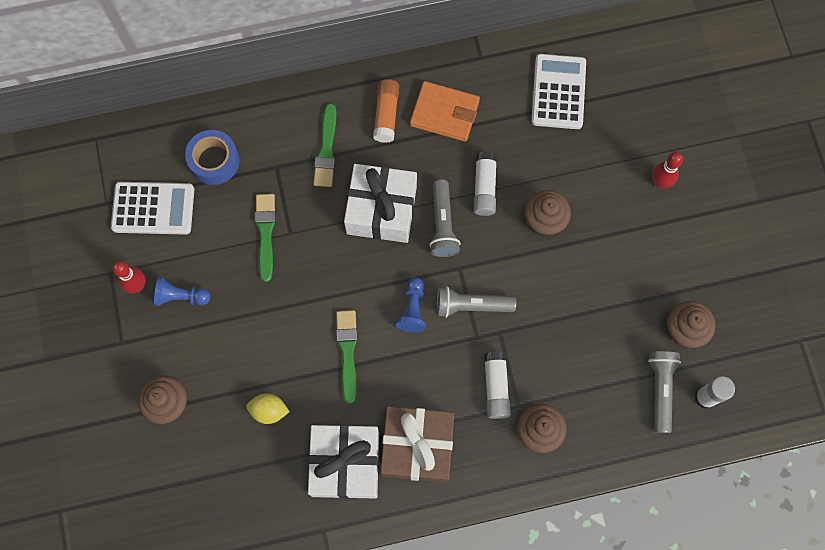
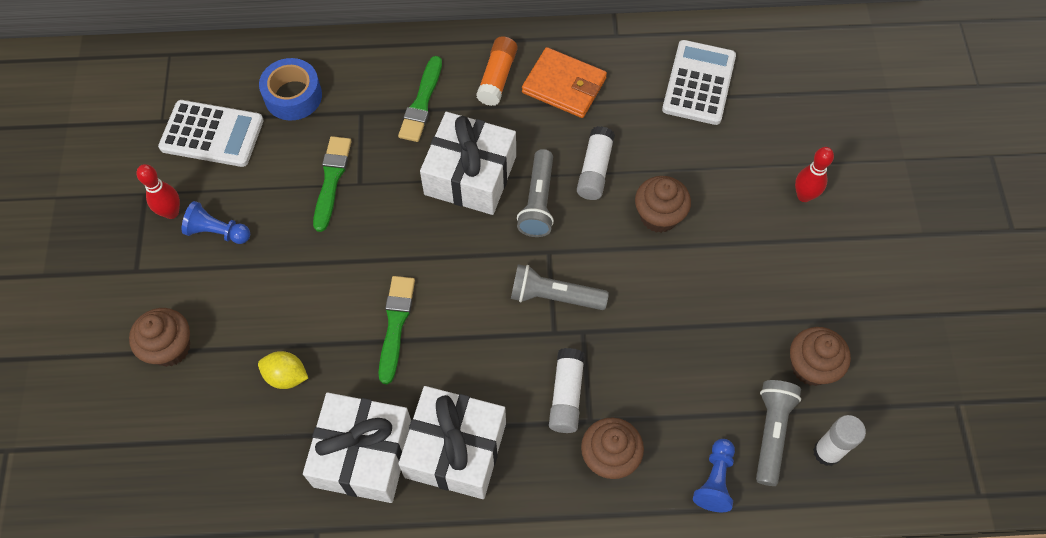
camera: 10 degrees right, 10 degrees down
(412, 309) = (483, 289): blue pawn -> blue pawn (715, 480)
(417, 447) = (455, 450): brown gift -> white gift

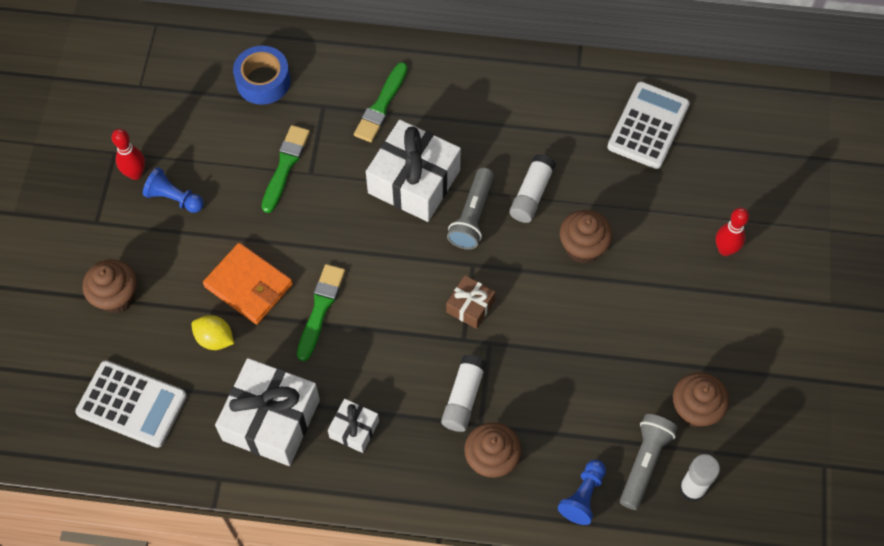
camera: 10 degrees right, 0 degrees up
(212, 134) = (183, 106): white calculator -> white calculator (131, 404)
(455, 450) = (354, 429): white gift -> white gift, size x0.50
(497, 77) = (457, 92): orange glue stick -> none
(554, 296) = (470, 306): grey flashlight -> brown gift
(564, 85) = (518, 109): orange wallet -> orange wallet (249, 285)

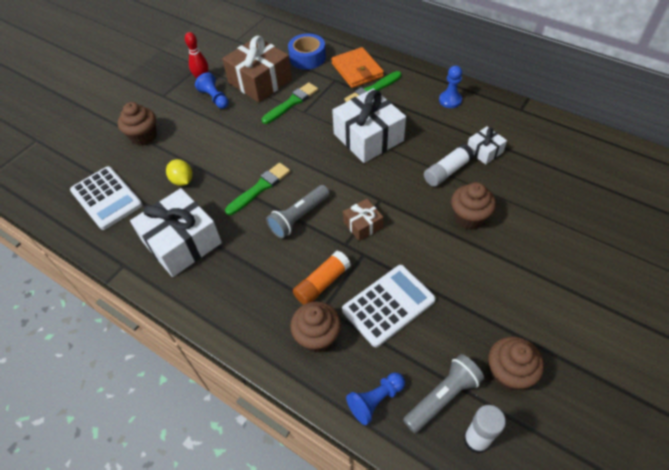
camera: 30 degrees right, 10 degrees down
(220, 146) = (260, 81): none -> brown gift
(249, 285) = (224, 158): orange wallet -> orange wallet (357, 70)
(354, 429) = (231, 272): white gift -> white gift (484, 151)
(463, 398) = (322, 283): white glue stick -> orange glue stick
(472, 216) = (397, 170): grey flashlight -> grey flashlight (299, 217)
(487, 85) = (450, 100): none -> blue pawn
(648, 126) = (558, 158): white calculator -> white calculator (388, 305)
(725, 250) = (588, 261): red bowling pin -> none

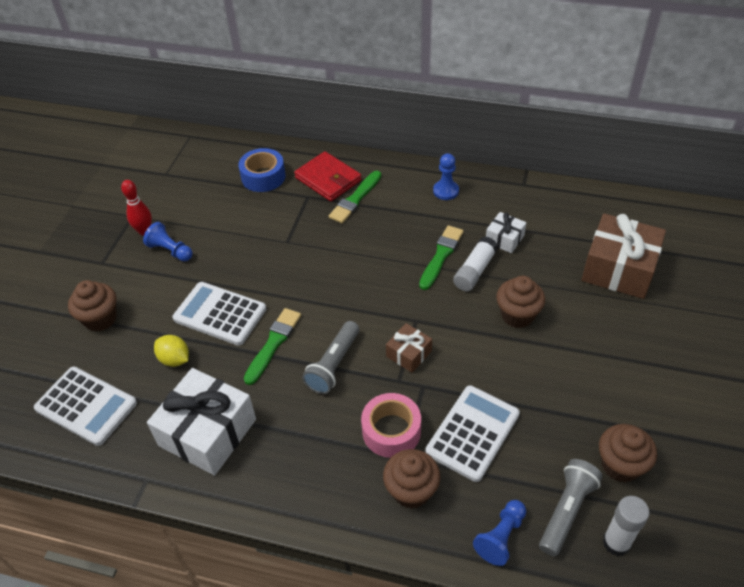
camera: 20 degrees left, 5 degrees down
(230, 155) = (220, 314): none -> white calculator
(260, 81) = (217, 217): brown gift -> brown gift (619, 269)
(291, 103) = (267, 235): green brush -> green brush (441, 256)
(322, 283) = (391, 431): orange glue stick -> pink tape
(357, 70) = (328, 179): orange wallet -> red wallet
(368, 137) = (373, 254): white gift -> none

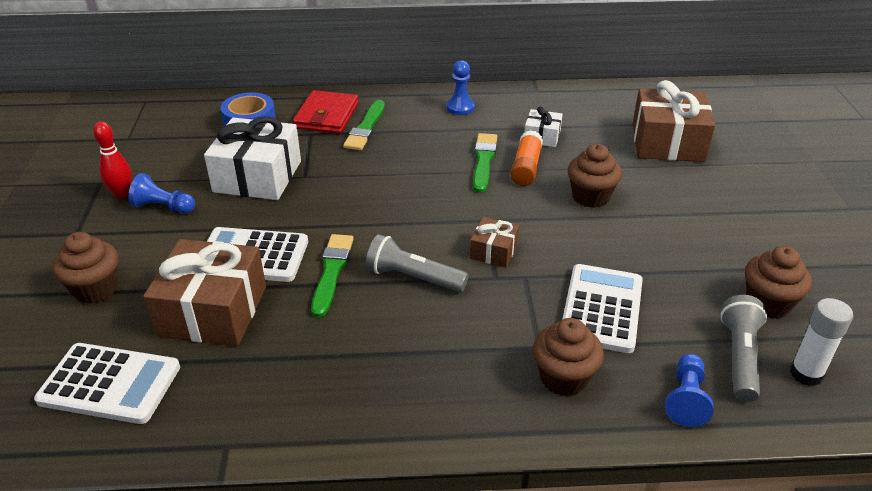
camera: 20 degrees left, 10 degrees down
(175, 359) = (213, 311): yellow lemon -> brown gift
(208, 432) = (288, 376): white gift -> white gift (258, 176)
(328, 179) = (327, 116): red wallet -> red wallet turned 75 degrees clockwise
(334, 365) = (413, 278): grey flashlight -> grey flashlight turned 105 degrees clockwise
(391, 431) = (511, 326): pink tape -> none
(474, 271) = (526, 168): white glue stick -> orange glue stick

